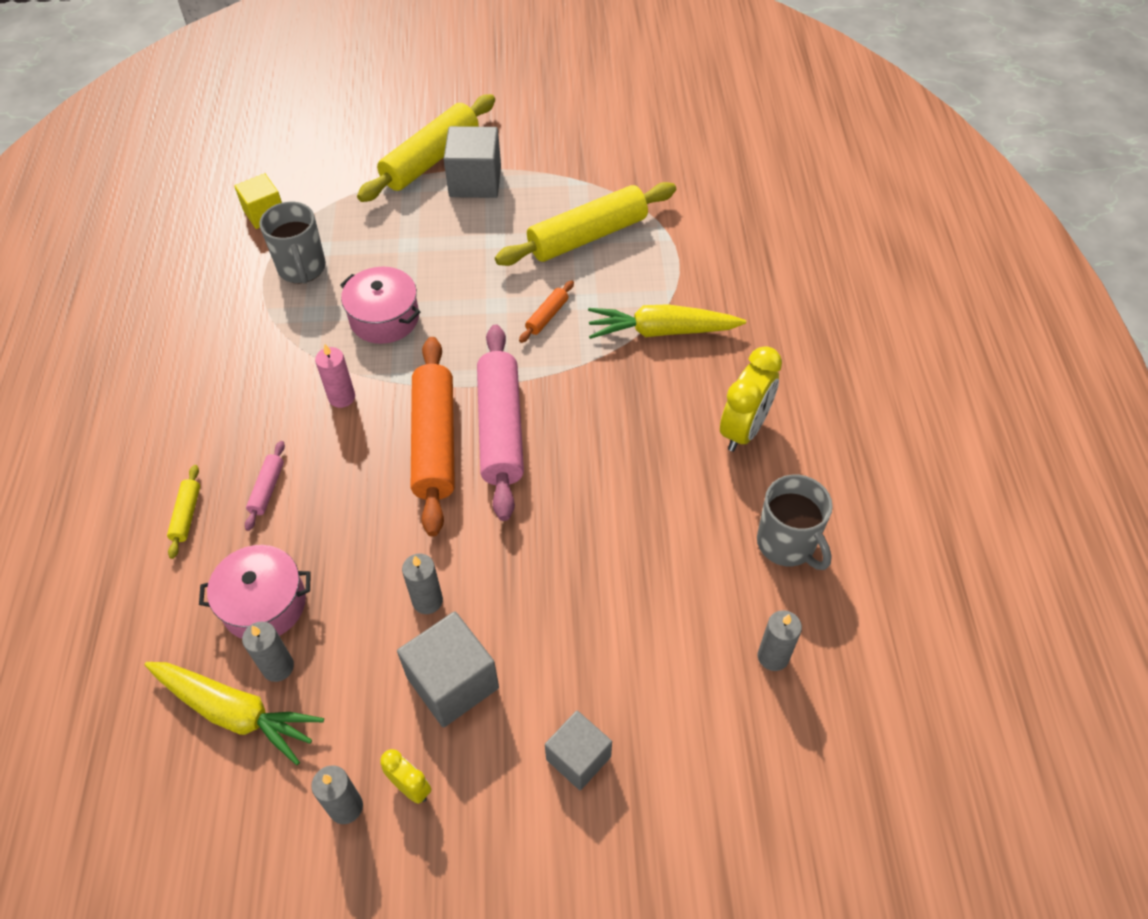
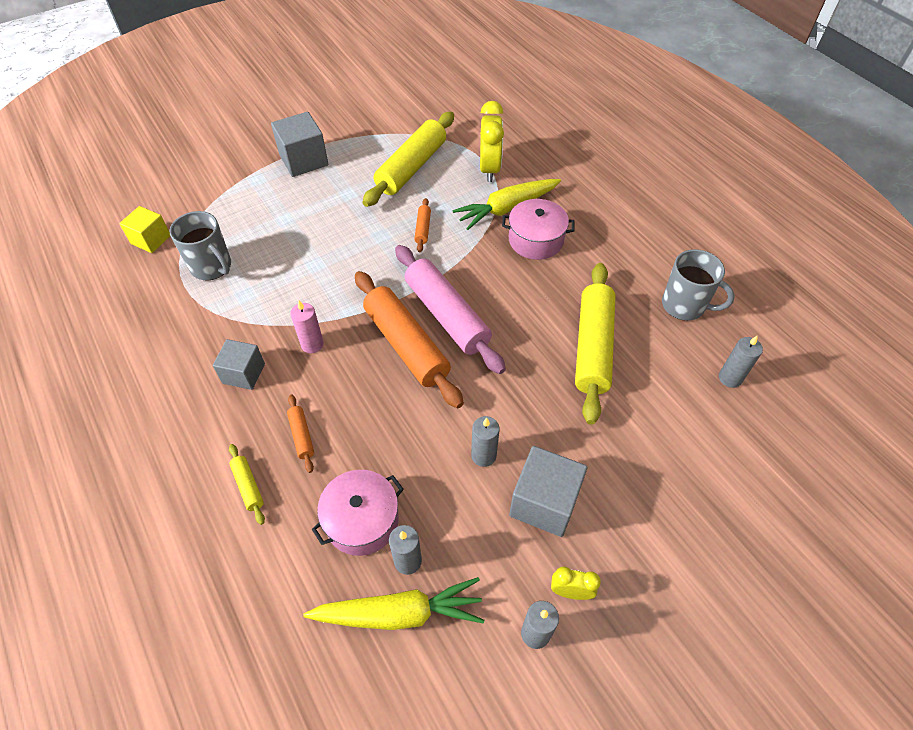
camera: 30 degrees left, 0 degrees up
(267, 489) = (302, 436): pink rolling pin -> orange rolling pin
(384, 318) = (304, 276): pink pot -> pink pot (535, 240)
(431, 159) = (259, 157): yellow rolling pin -> yellow rolling pin (593, 347)
(578, 758) = (665, 506): grey cube -> grey cube (243, 373)
(743, 430) = (605, 248): yellow clock -> yellow clock (489, 169)

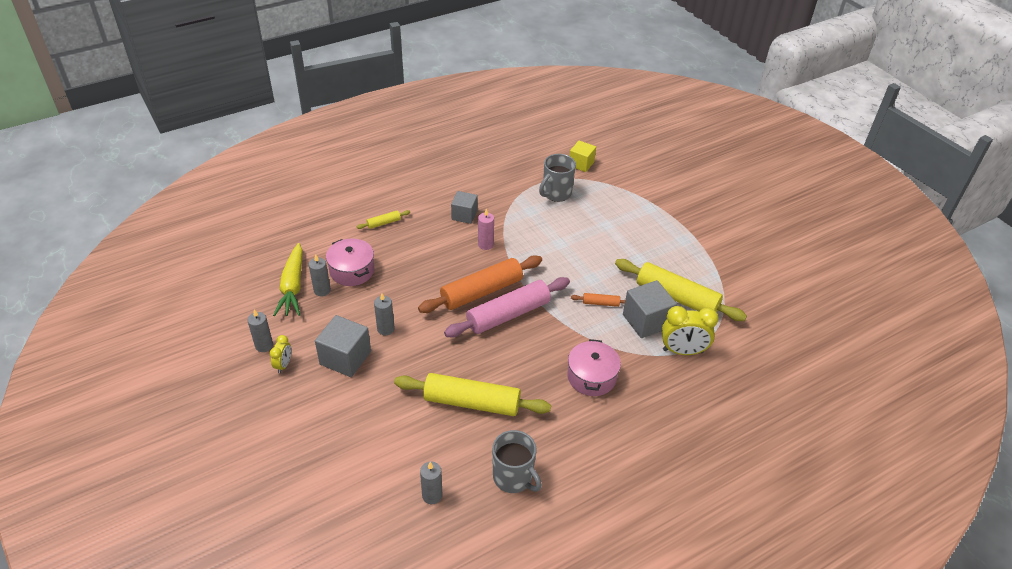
camera: 90 degrees right, 10 degrees down
(302, 436) = (414, 243): orange rolling pin -> none
(303, 160) = (676, 232): grey cube -> grey cube (646, 321)
(506, 209) = (630, 359): yellow carrot -> none
(684, 305) = (513, 478): grey mug -> grey mug turned 75 degrees counterclockwise

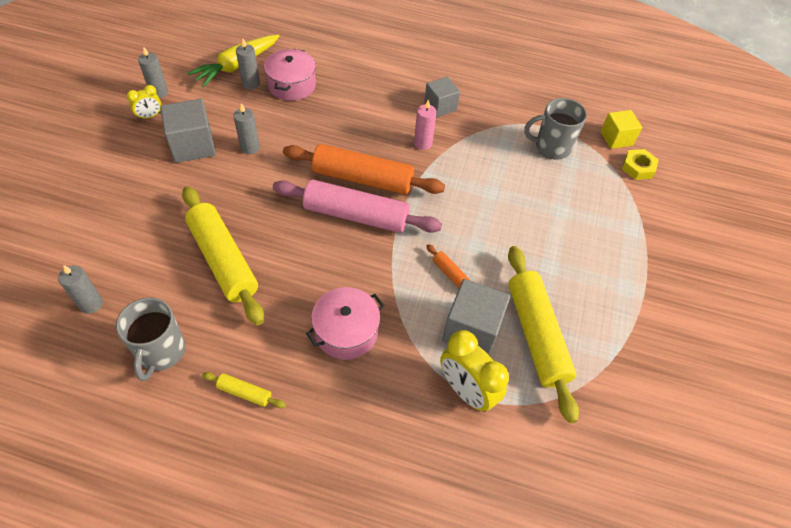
camera: 45 degrees right, 10 degrees up
(384, 223) = (367, 67): yellow rolling pin -> yellow rolling pin (244, 393)
(611, 172) = (638, 167): none -> yellow nut

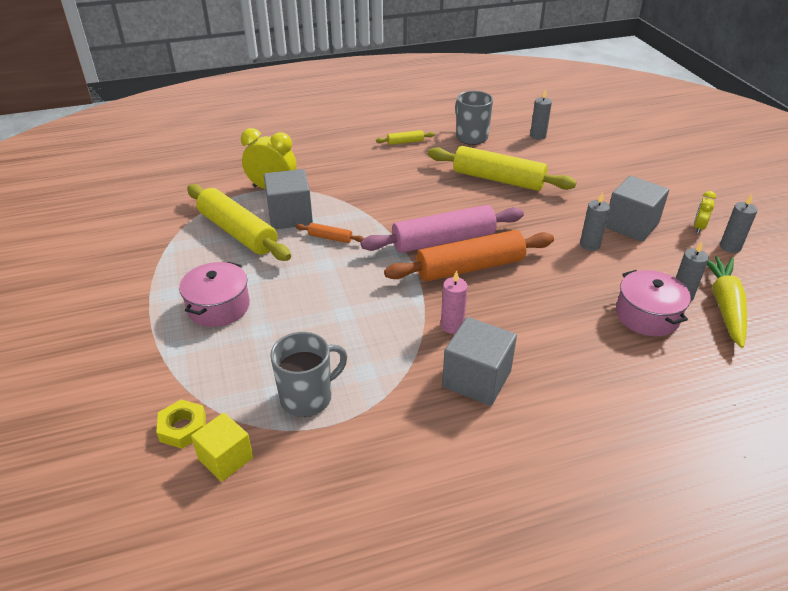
camera: 150 degrees right, 15 degrees down
(346, 332) = (376, 182): pink pot -> pink pot (218, 307)
(440, 106) = (476, 379): grey cube -> grey cube, size x1.51

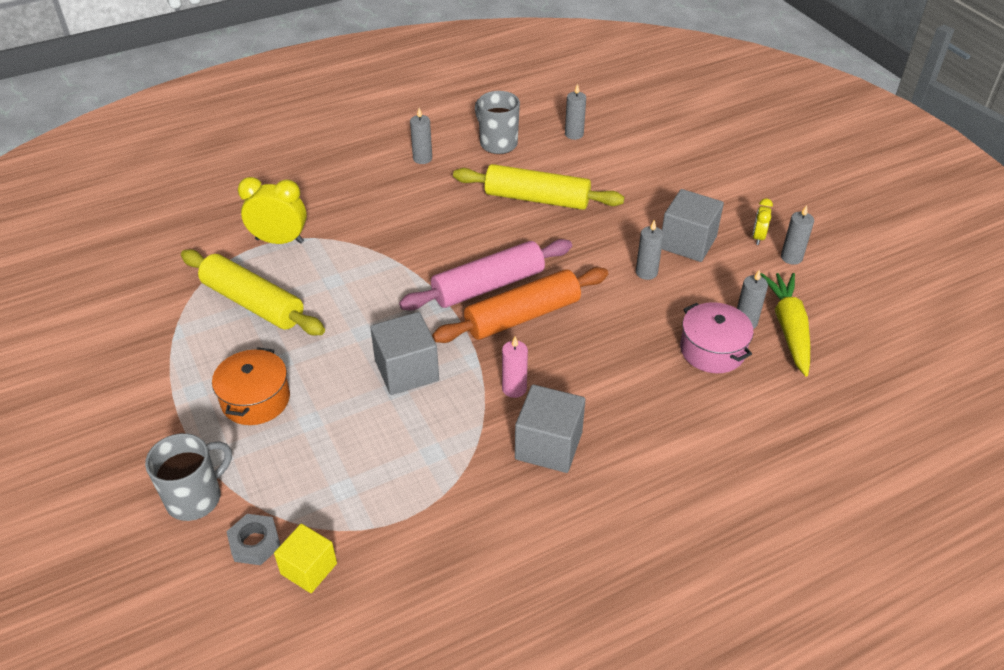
camera: 10 degrees left, 5 degrees up
(183, 428) = (255, 543): yellow nut -> grey nut
(218, 307) = (256, 399): pink pot -> orange pot
(290, 216) = (308, 274): grey cube -> grey cube (406, 370)
(308, 397) = (378, 491): grey mug -> grey mug (195, 498)
(330, 238) = (361, 298): orange rolling pin -> none
(405, 142) = (422, 158): yellow rolling pin -> grey candle

